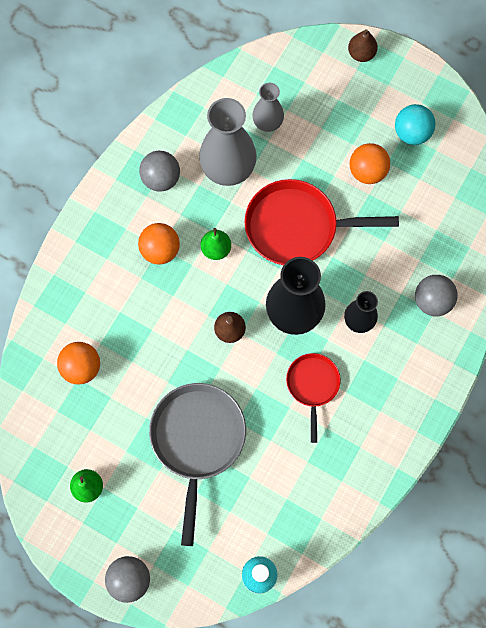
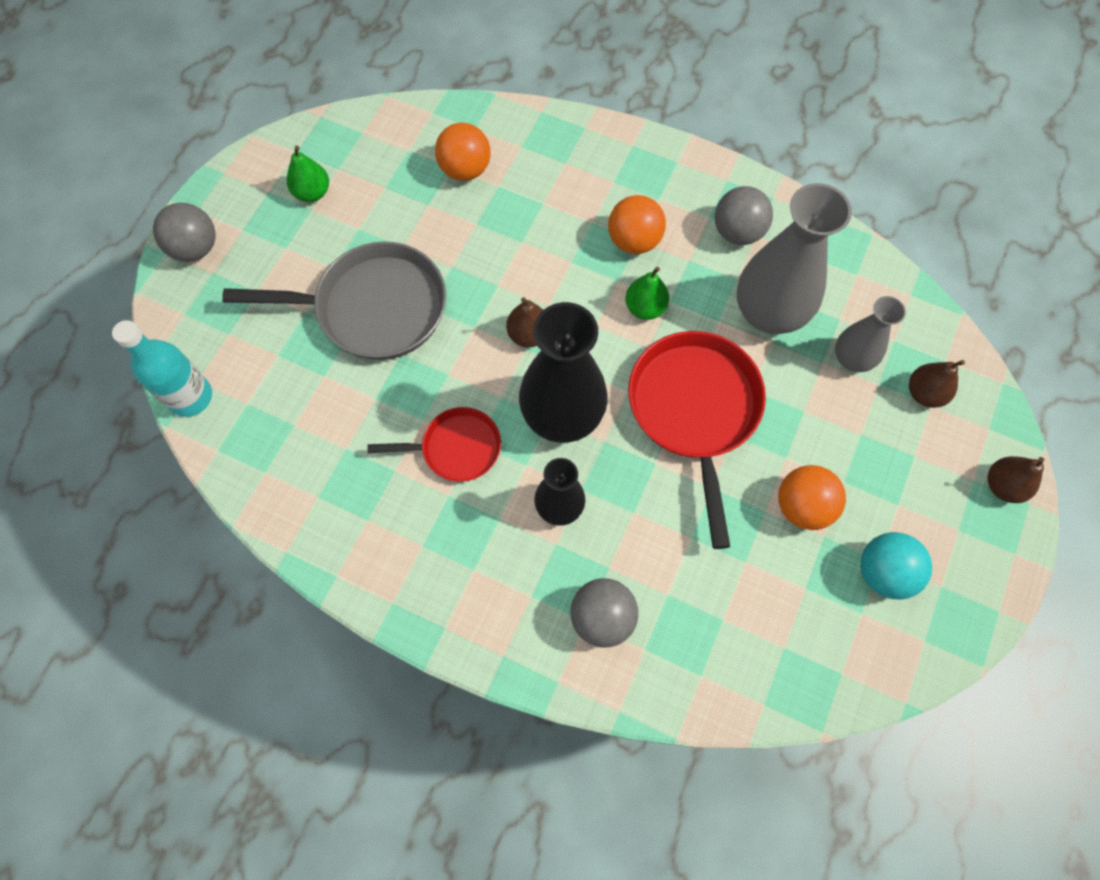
camera: 85 degrees right, 5 degrees down
(296, 84) = (924, 393): none -> brown pear

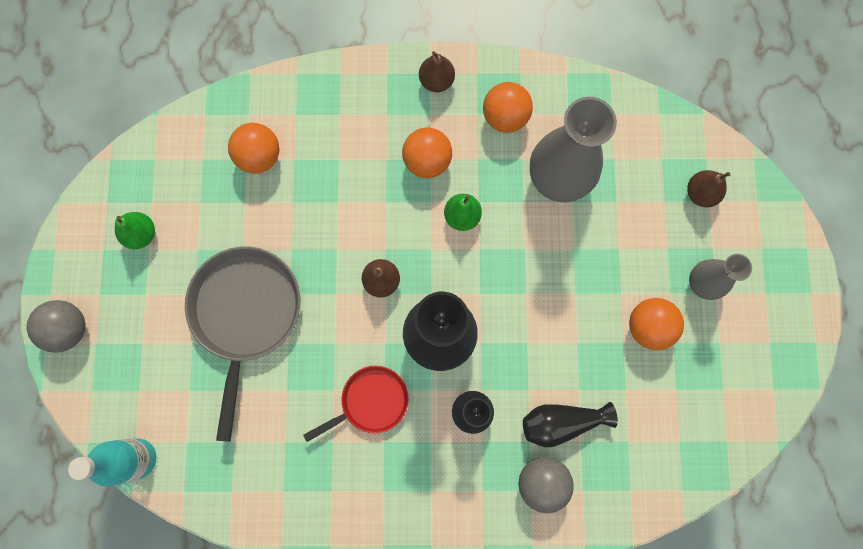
camera: 25 degrees left, 10 degrees up
(373, 308) = (245, 315): grey pan -> grey pan turned 60 degrees counterclockwise
(654, 563) = (561, 422): none -> black vase
(695, 411) = (538, 287): red pan -> none
(737, 232) = (505, 117): grey ball -> orange ball
(852, 359) = (636, 189): grey vase -> grey vase (703, 283)
(883, 572) = (725, 351): turquoise ball -> none
(1002, 485) = (783, 243): brown pear -> brown pear (436, 81)

